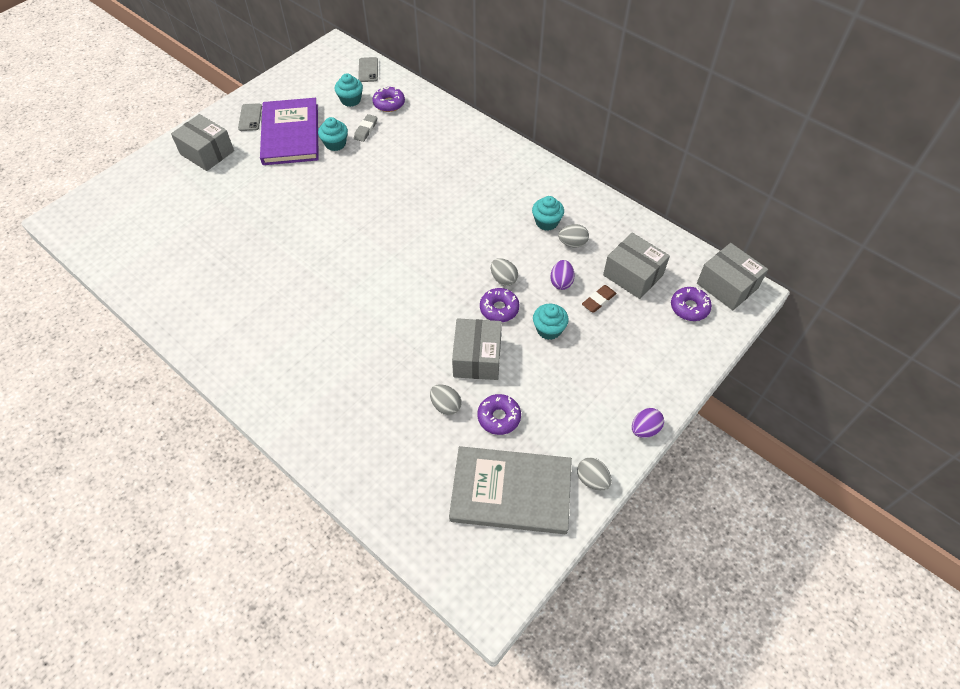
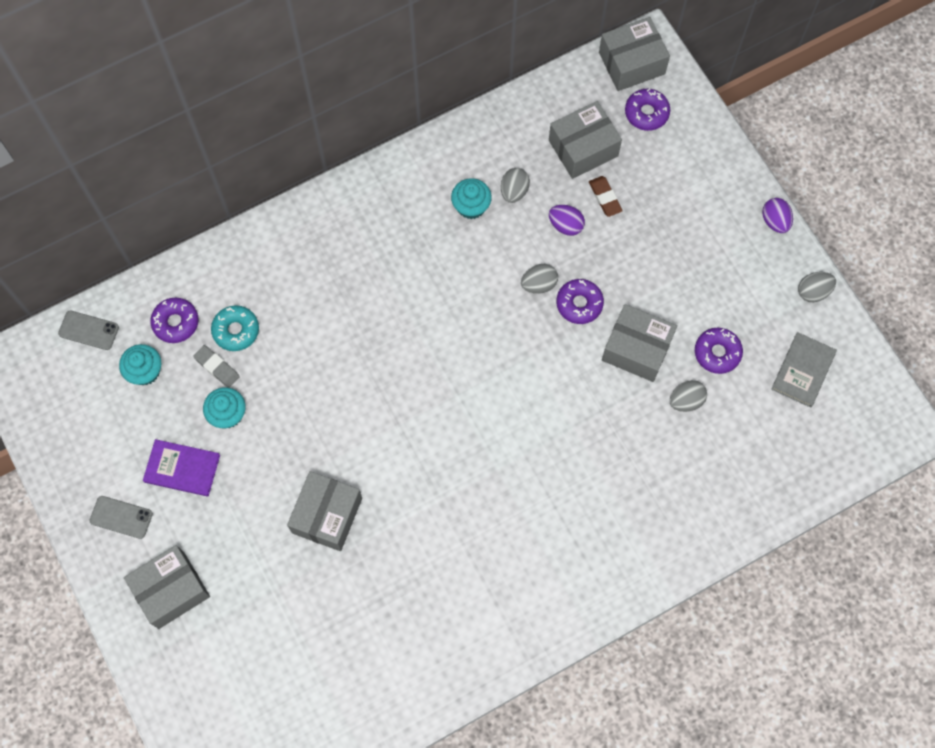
camera: 70 degrees left, 15 degrees up
(278, 211) = (327, 515): none -> grey box
(291, 134) = (182, 468): purple book -> purple book, size x0.55
(395, 131) = (236, 330): none -> turquoise donut
(511, 491) = (803, 370): grey book -> grey book, size x0.55
(549, 329) = (625, 263): turquoise cupcake -> none

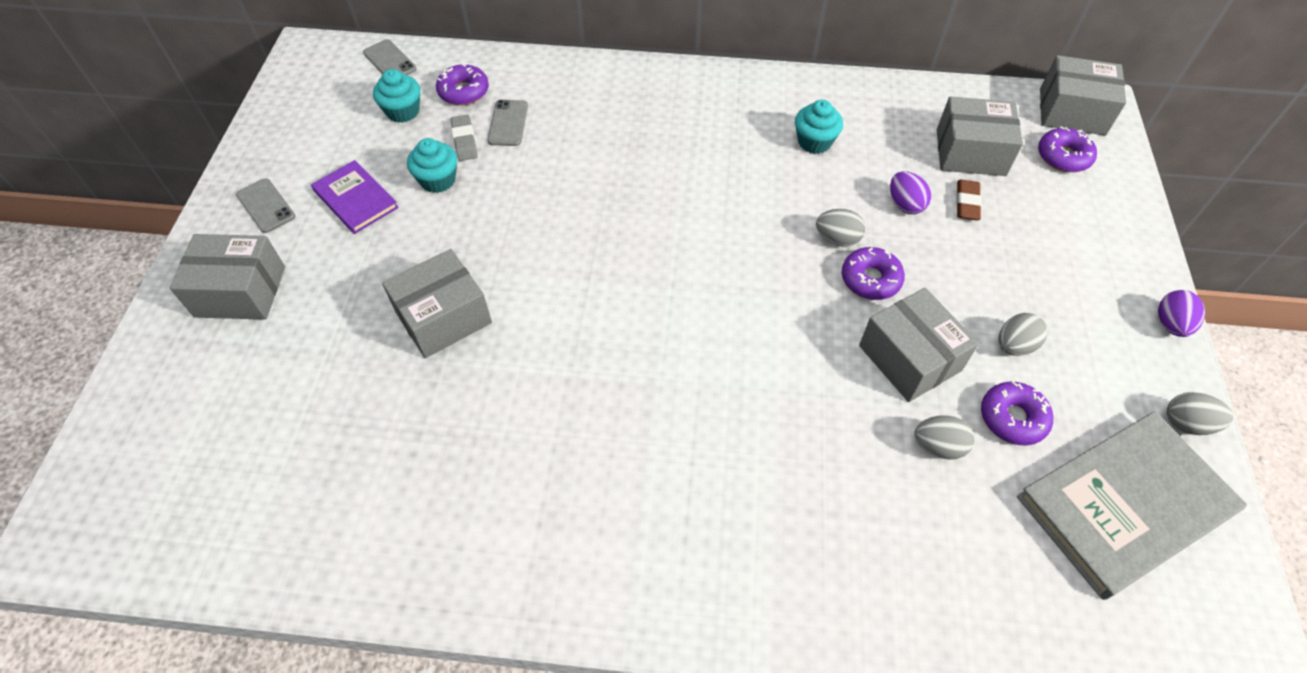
camera: 35 degrees right, 15 degrees down
(236, 330) = (508, 123): turquoise donut -> grey phone
(514, 191) = (869, 151): grey egg -> grey egg (1014, 345)
(803, 370) = (1124, 504): grey book -> grey book, size x1.82

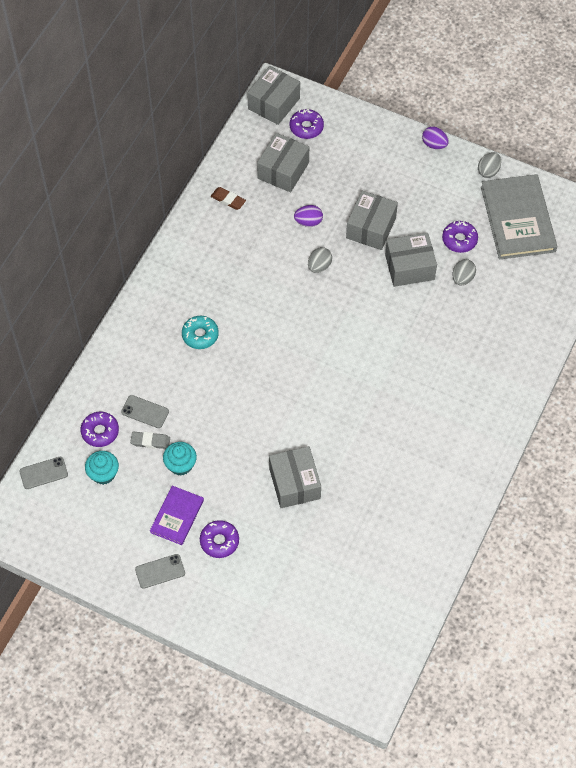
camera: 70 degrees left, 5 degrees up
(240, 291) = (229, 593): grey box -> grey box (371, 228)
(356, 199) = (177, 516): purple book -> purple book turned 45 degrees counterclockwise
(649, 143) = (200, 335): none -> turquoise donut
(814, 142) = (239, 246): turquoise cupcake -> none
(870, 279) = (353, 262): purple donut -> purple donut (219, 541)
(967, 203) = (320, 191): brown eraser -> brown eraser (228, 200)
(1014, 345) = (420, 218): grey egg -> none

